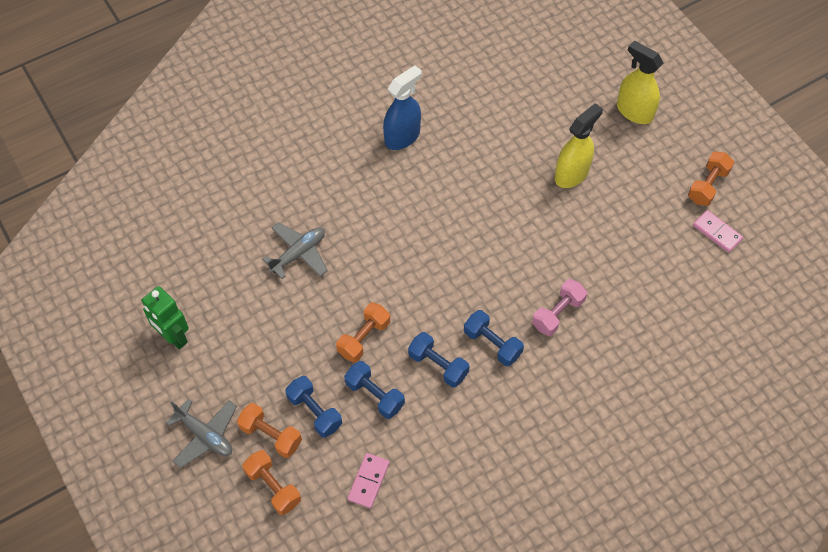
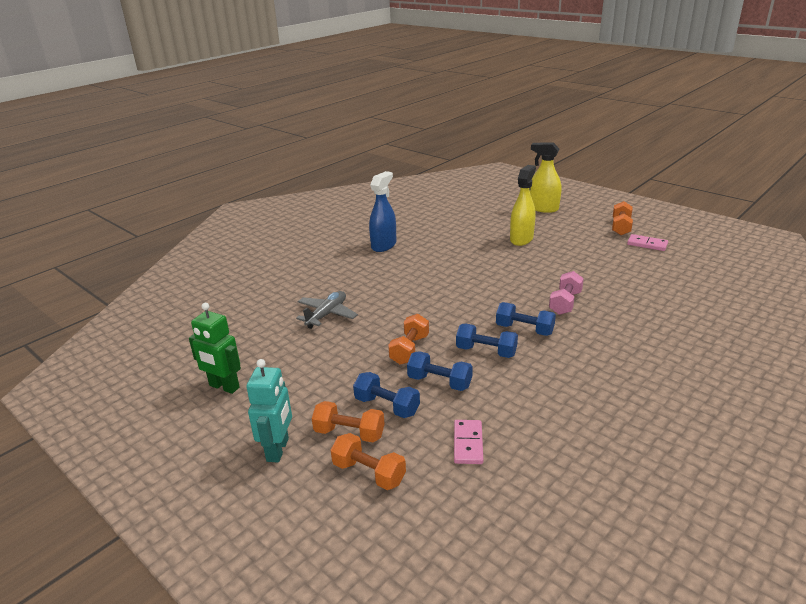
camera: 15 degrees left, 30 degrees down
(205, 435) = (278, 450): grey plane -> turquoise robot

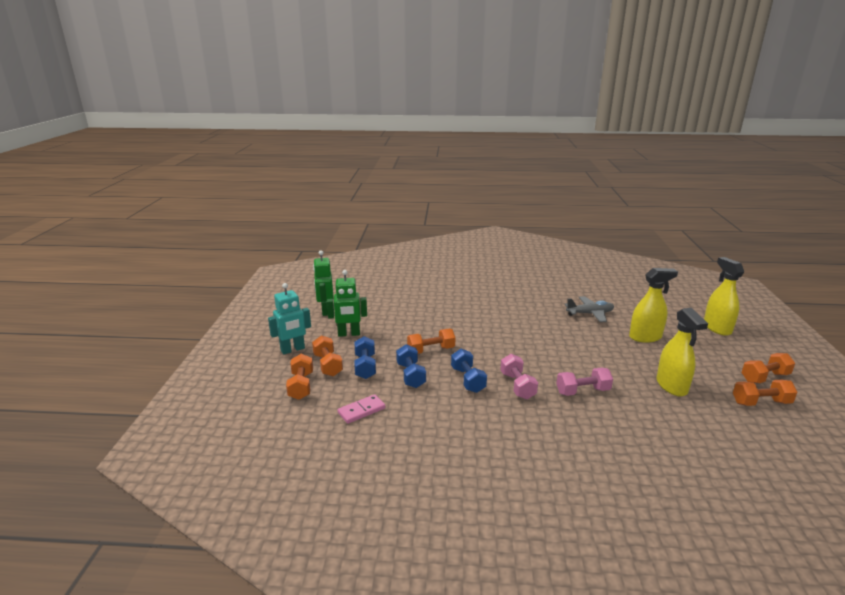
camera: 50 degrees right, 5 degrees down
(303, 390) = (349, 334): none -> green robot
(327, 314) = (428, 308): grey plane -> grey plane (590, 314)
(384, 245) = (536, 290): blue spray bottle -> none
(524, 329) = (517, 386): blue dumbbell -> pink dumbbell
(596, 264) = (671, 386): none -> yellow spray bottle
(647, 244) = (761, 402): pink domino -> orange dumbbell

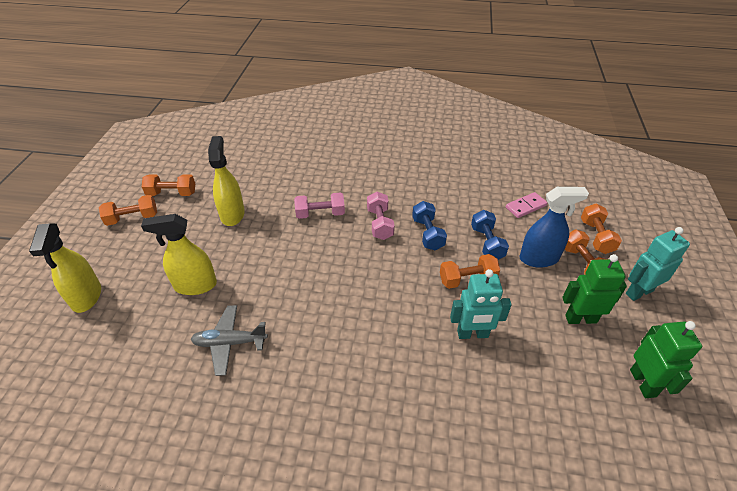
camera: 175 degrees left, 20 degrees up
(365, 366) = (539, 258): blue dumbbell -> blue spray bottle
(429, 324) = (472, 334): none -> turquoise robot

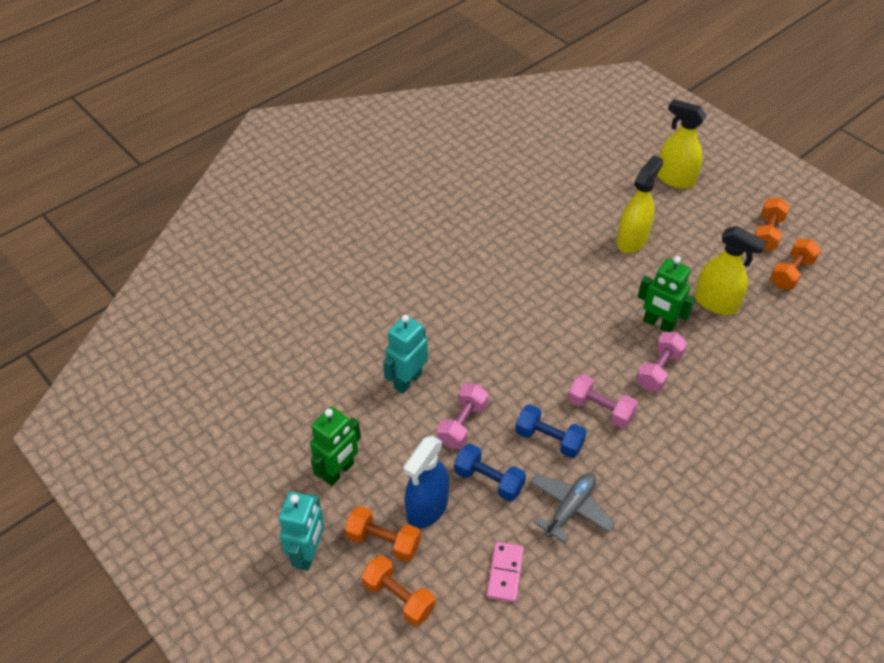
camera: 130 degrees right, 5 degrees up
(230, 343) = (548, 235): grey plane -> grey plane (570, 508)
(467, 279) = (462, 424): orange dumbbell -> pink dumbbell
(643, 383) = (252, 454): green robot -> green robot (658, 324)

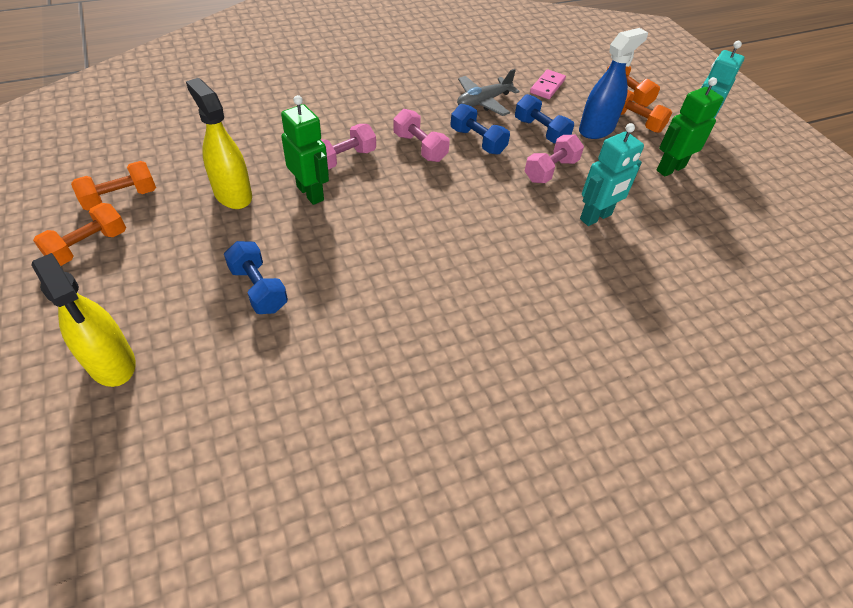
camera: 165 degrees left, 0 degrees up
(632, 240) = (258, 289): yellow spray bottle -> blue dumbbell

